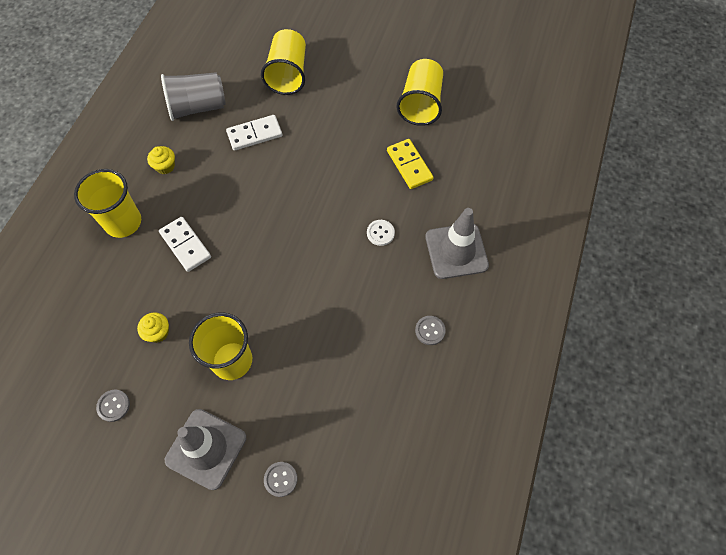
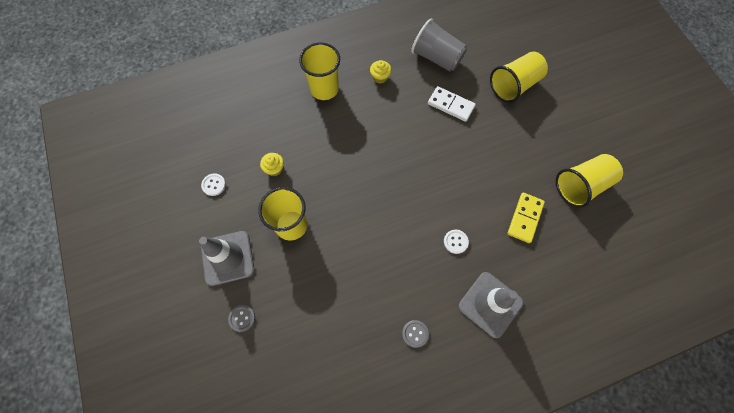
camera: 50 degrees right, 5 degrees up
(113, 406) = (214, 185): grey button -> white button
(185, 245) = (340, 134): white domino -> none

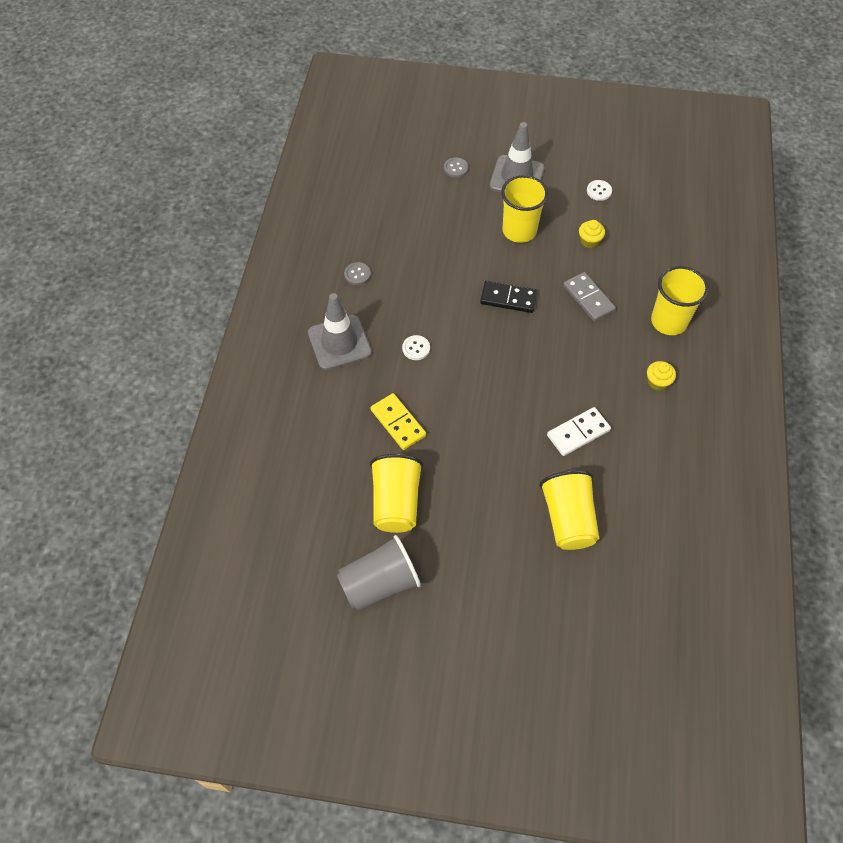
camera: 120 degrees right, 10 degrees down
(333, 145) = (588, 298): none -> grey domino
(367, 199) = (508, 298): none -> black domino
(436, 58) = (657, 456): grey cup -> grey cup (379, 583)

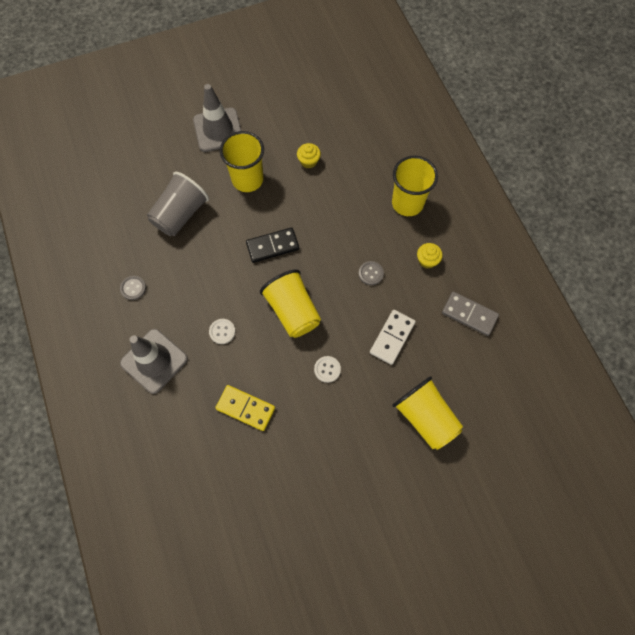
camera: 30 degrees left, 10 degrees up
(379, 583) = (311, 561): grey cup -> grey cup (180, 214)
(396, 503) = (284, 481): yellow cup -> yellow cup (293, 311)
(456, 168) = (162, 146): grey button -> grey button (371, 273)
(588, 298) = (336, 213): grey domino -> grey domino (469, 314)
(599, 191) = (291, 112): white button -> white button (327, 369)

